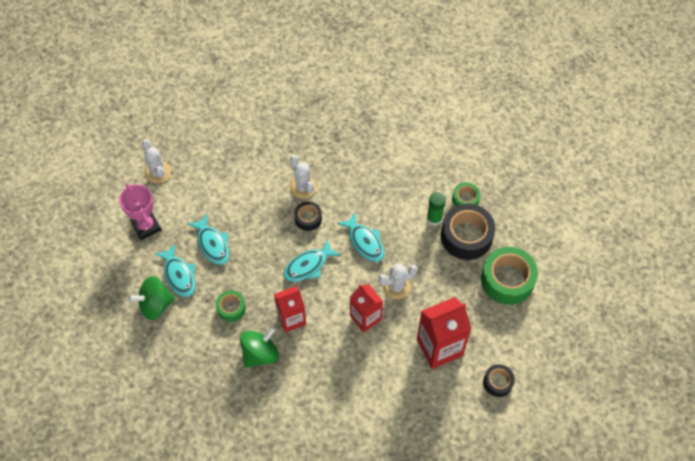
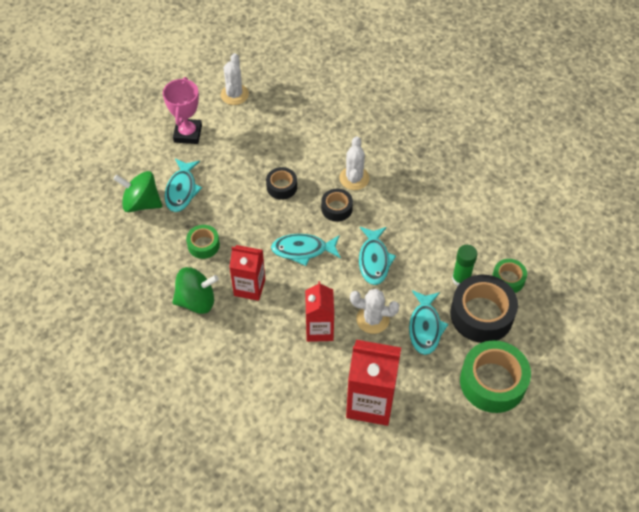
camera: 35 degrees right, 5 degrees down
(212, 244) = (232, 181): turquoise fish -> turquoise fish (425, 327)
(498, 382) = (404, 475): black tape -> black tape (281, 187)

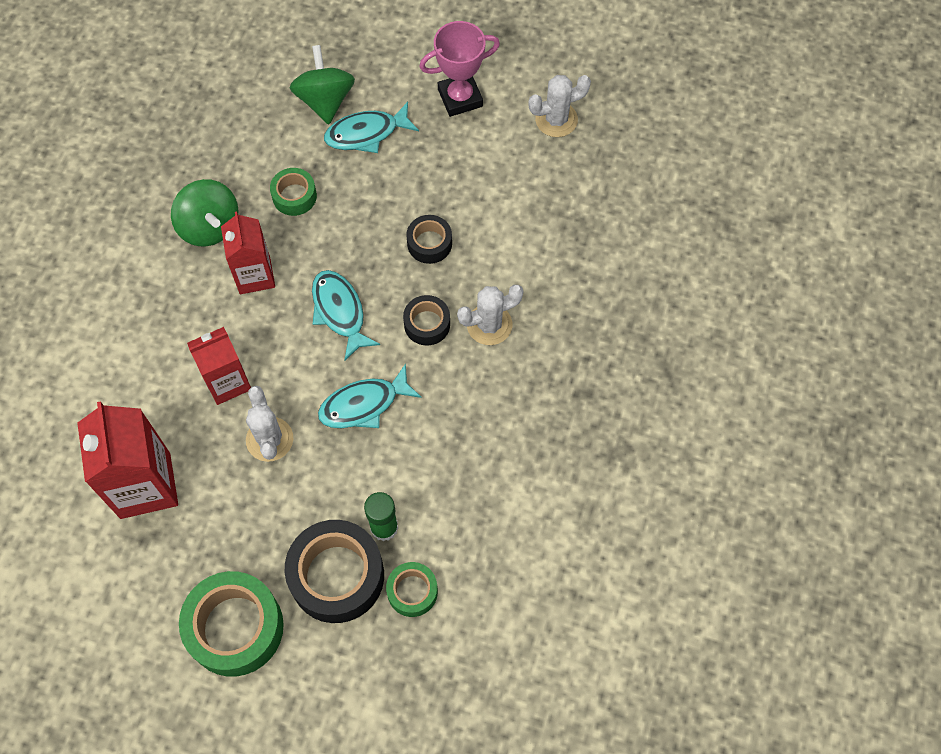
camera: 65 degrees right, 10 degrees up
(425, 327) = (285, 509): turquoise fish -> none

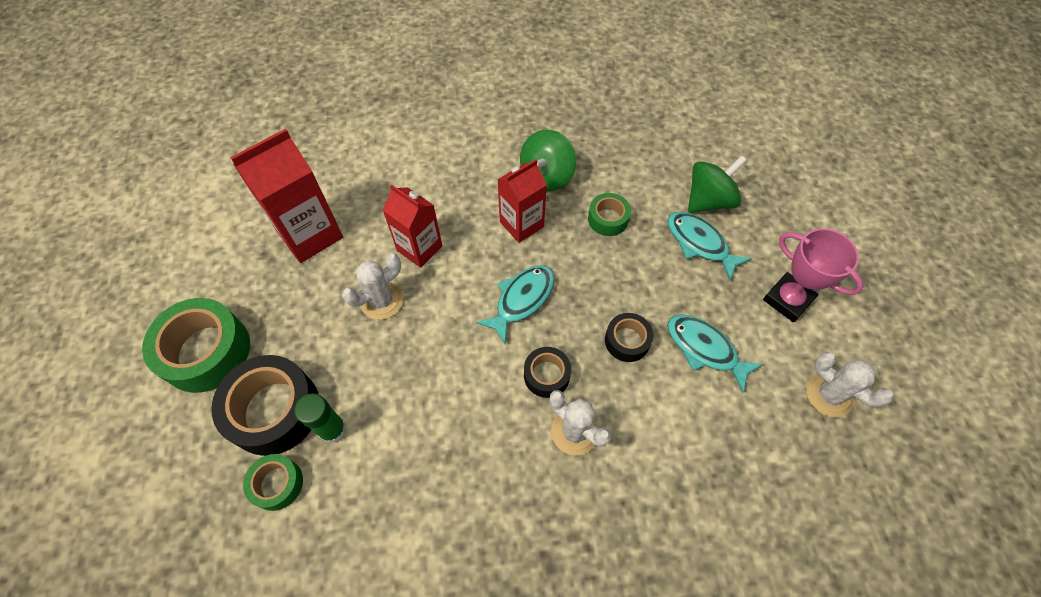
camera: 65 degrees right, 5 degrees down
(364, 404) = (444, 358): turquoise fish -> turquoise fish (705, 349)

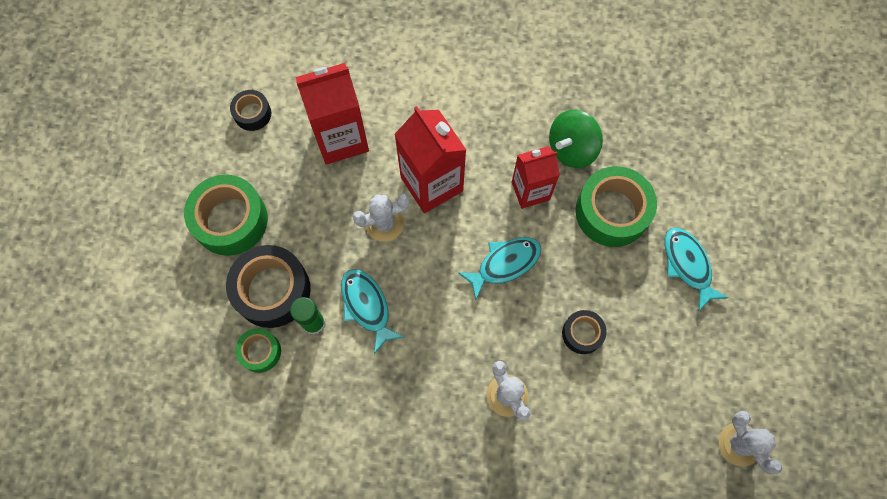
camera: 20 degrees right, 10 degrees up
(419, 248) = (431, 184): red carton -> red carton, size x1.51
(546, 375) = (501, 339): black tape -> black tape (252, 114)
(608, 219) = (612, 212): green tape -> green tape, size x1.88
(705, 349) = (648, 365): turquoise fish -> turquoise fish (367, 306)
(708, 200) = (716, 225): green spinning top -> none
(787, 300) = (744, 347): pink trophy -> none

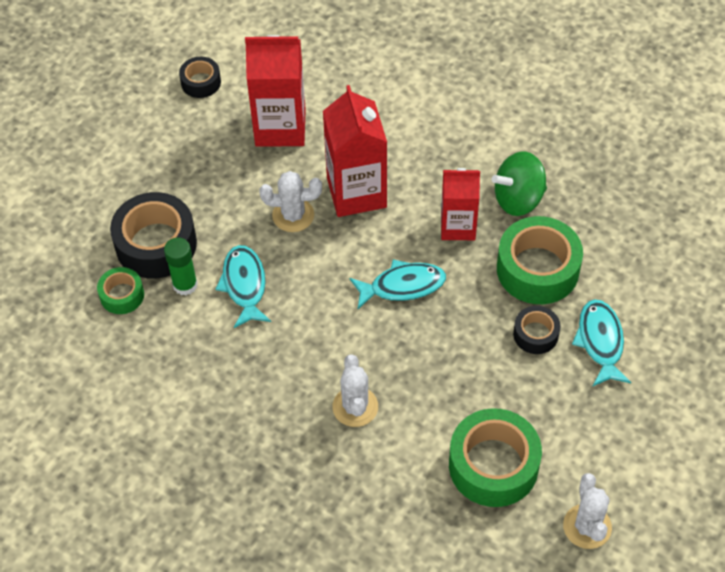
camera: 20 degrees right, 15 degrees down
(231, 220) = (140, 171): green tape -> green tape (493, 465)
(582, 333) = (458, 373): black tape -> black tape (535, 334)

